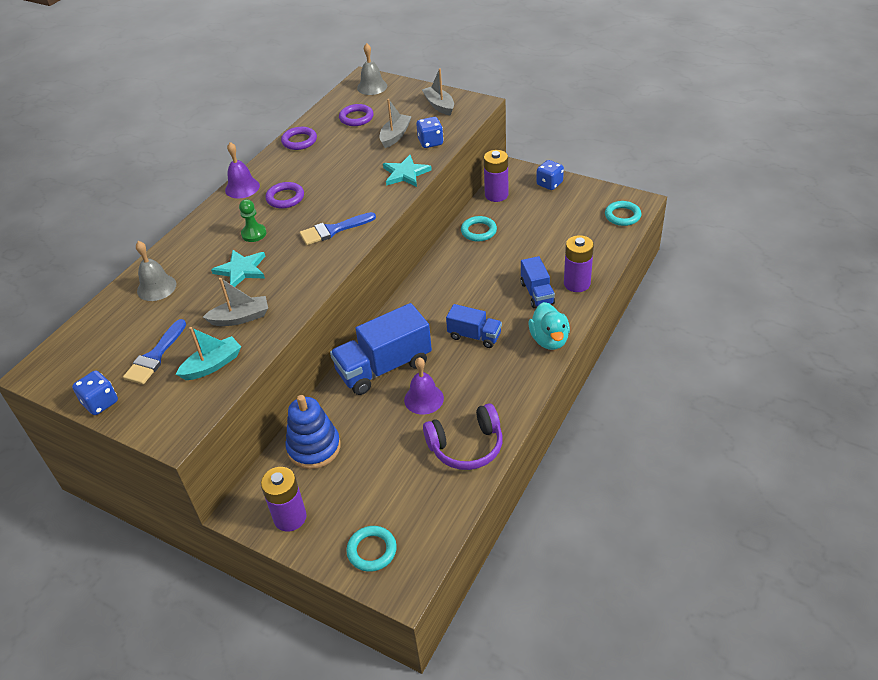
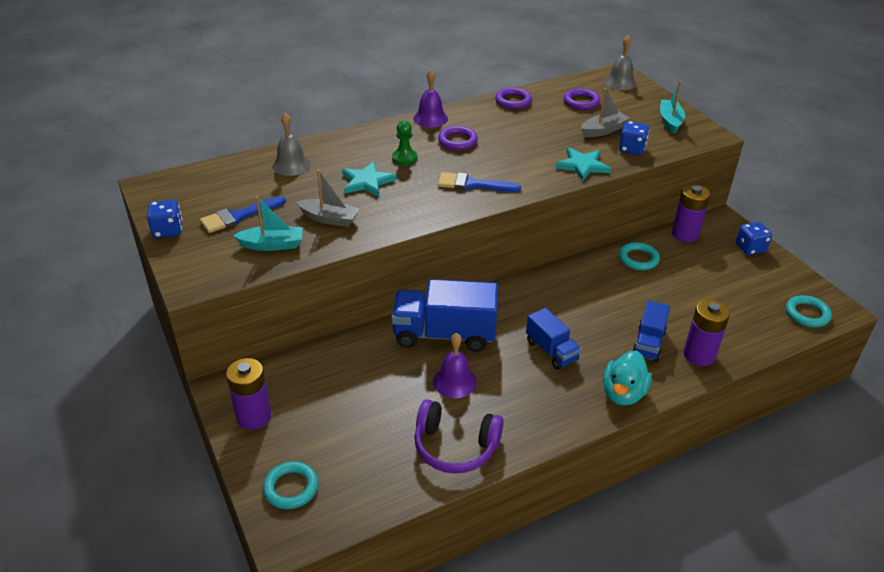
camera: 30 degrees right, 5 degrees down
(314, 447) = (325, 369): blue stacking toy -> none
(439, 105) = (670, 121): grey boat -> turquoise boat

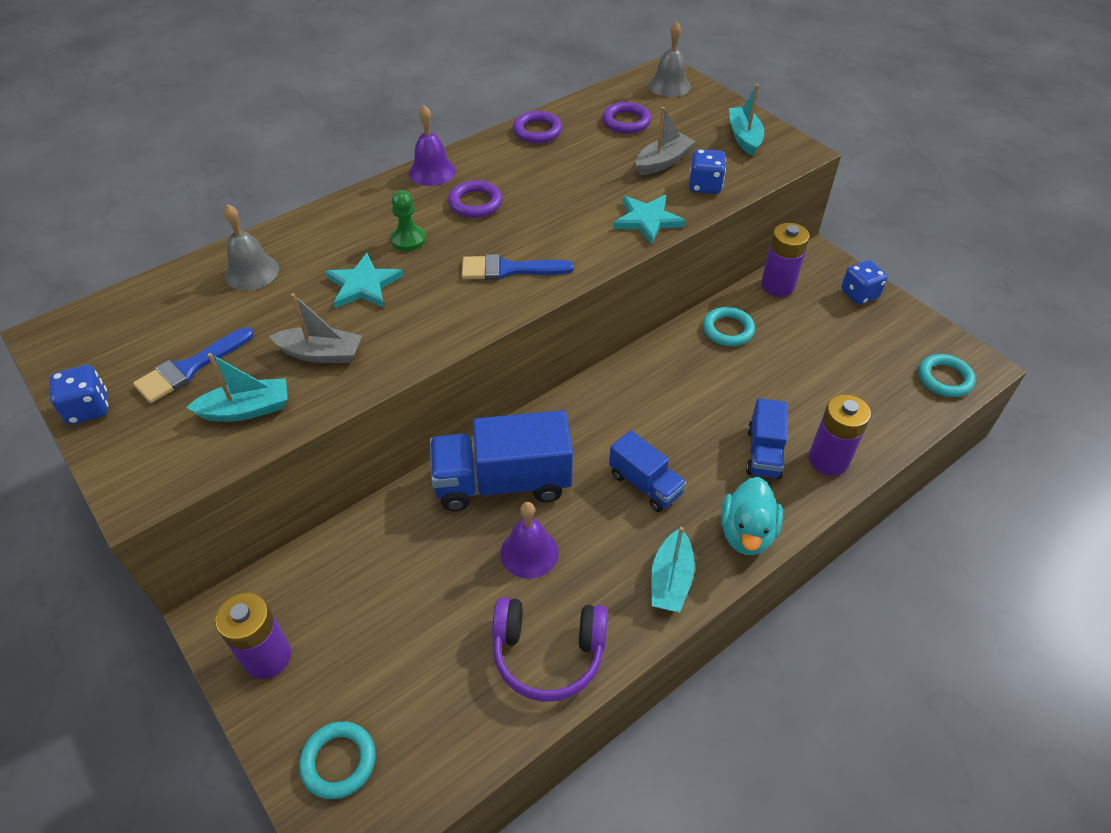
camera: 10 degrees left, 10 degrees up
(557, 415) = (670, 580): none -> turquoise boat

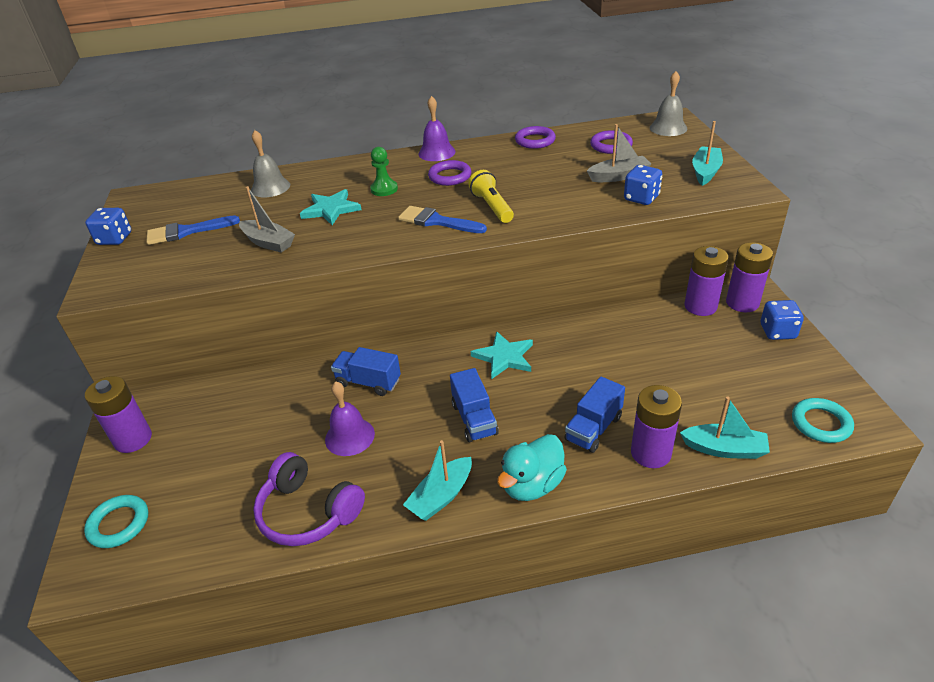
camera: 30 degrees right, 10 degrees down
(247, 409) = (196, 263): turquoise boat -> turquoise boat (724, 449)
(503, 482) = (368, 382): blue truck -> blue truck, size x0.57
(556, 234) = (492, 207): none -> yellow flashlight
(647, 220) = (572, 212): turquoise star -> turquoise star (504, 357)
(728, 330) = (630, 328): turquoise ring -> none
(812, 271) = (742, 303): none -> purple battery

